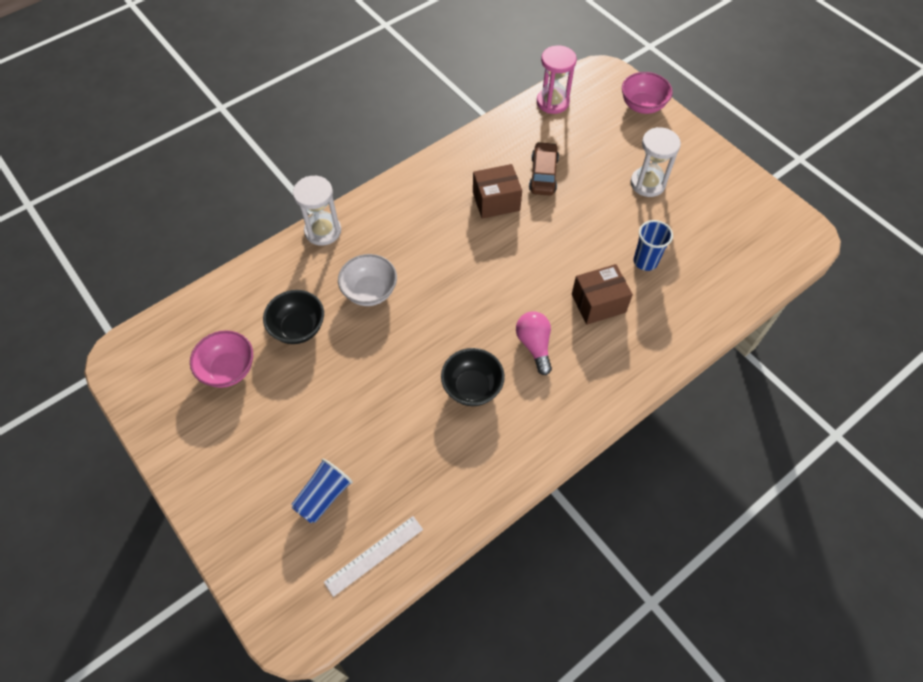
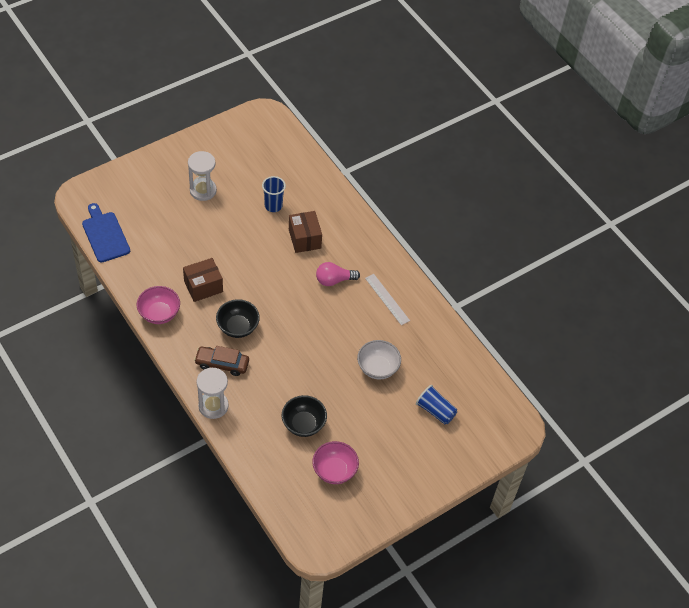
camera: 90 degrees left, 5 degrees down
(370, 292) = (276, 376): white bowl -> white bowl (377, 368)
(374, 555) = (475, 384): white ruler -> white ruler (387, 299)
(472, 387) = (363, 319): black bowl -> black bowl (238, 327)
(496, 201) = (203, 286): brown box -> brown box turned 75 degrees clockwise
(543, 175) = (182, 253): brown car -> brown car (222, 364)
(552, 102) = (105, 235): pink hourglass -> blue cutting board
(642, 106) = (123, 178): pink bowl -> pink bowl (159, 314)

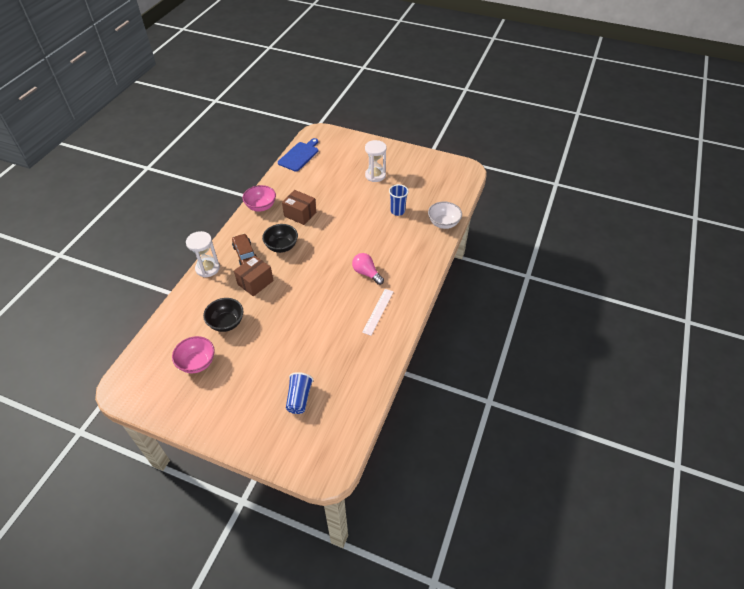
camera: 60 degrees right, 5 degrees down
(304, 239) = (386, 240): brown box -> brown box (255, 282)
(377, 368) = (310, 339): white bowl -> white bowl (443, 223)

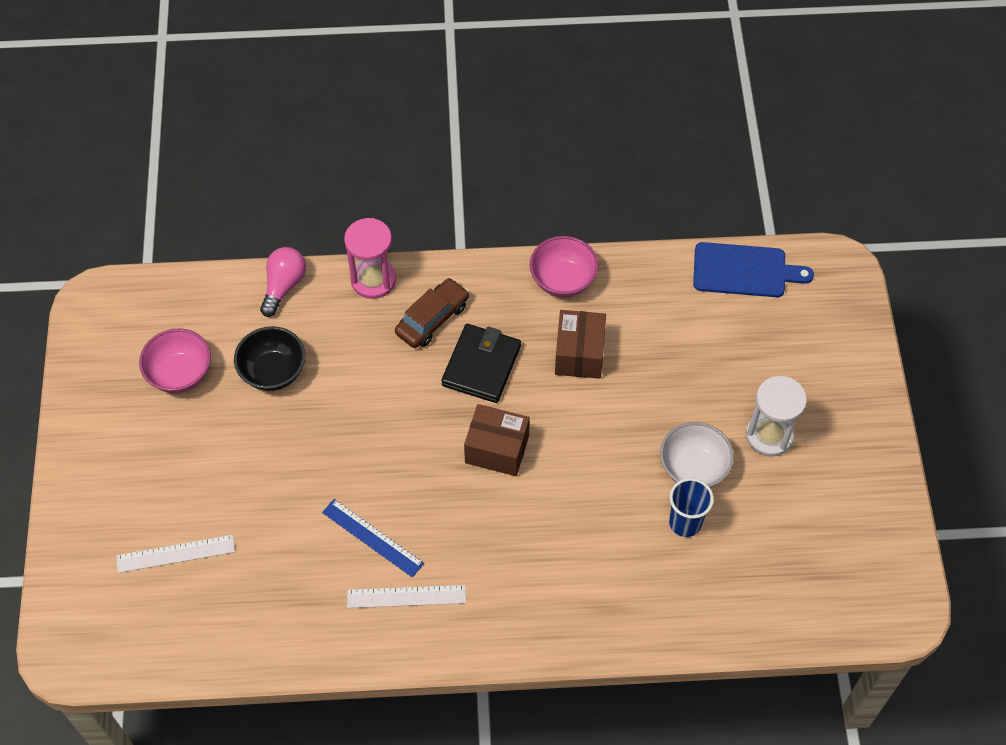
camera: 65 degrees right, 10 degrees up
(207, 268) = (373, 280): white hourglass -> pink hourglass
(255, 282) = (378, 368): brown box -> brown box (497, 449)
(282, 246) = (481, 365): black bowl -> black wallet
(299, 398) = (175, 553): blue cup -> white ruler
(341, 314) = (372, 537): none -> blue ruler
(366, 273) = (488, 537): pink light bulb -> pink light bulb (284, 286)
(443, 223) = (698, 625): white bowl -> white bowl (693, 468)

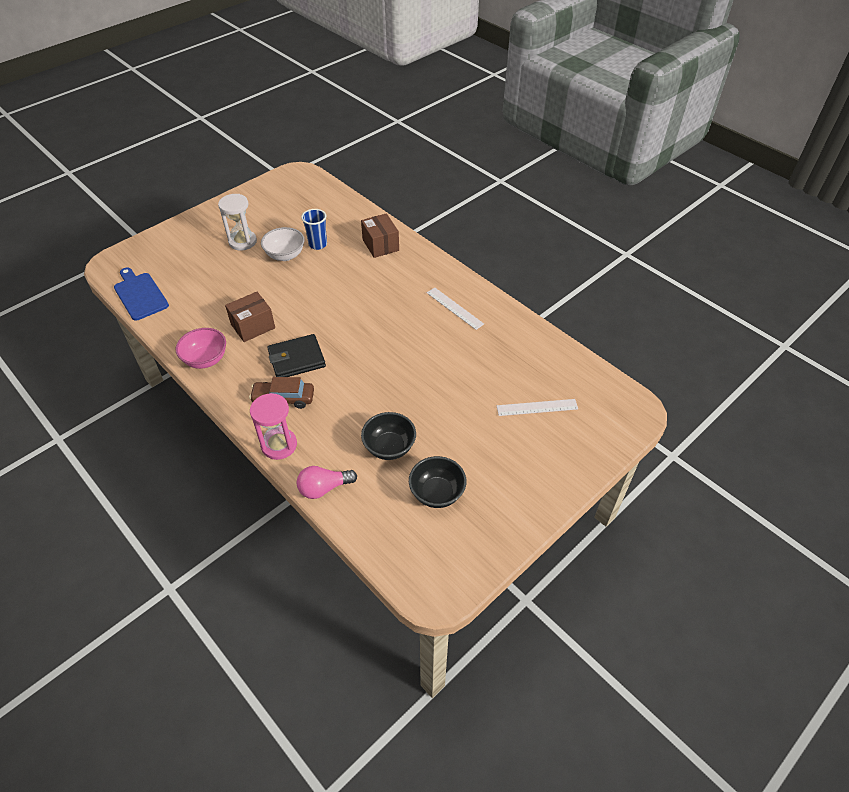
camera: 130 degrees left, 10 degrees down
(175, 553) = (537, 407): white ruler -> white ruler turned 45 degrees counterclockwise
(180, 374) = (437, 493): pink bowl -> black bowl
(372, 537) = (440, 338): blue ruler -> none
(497, 449) = (342, 324): brown box -> brown box (380, 245)

